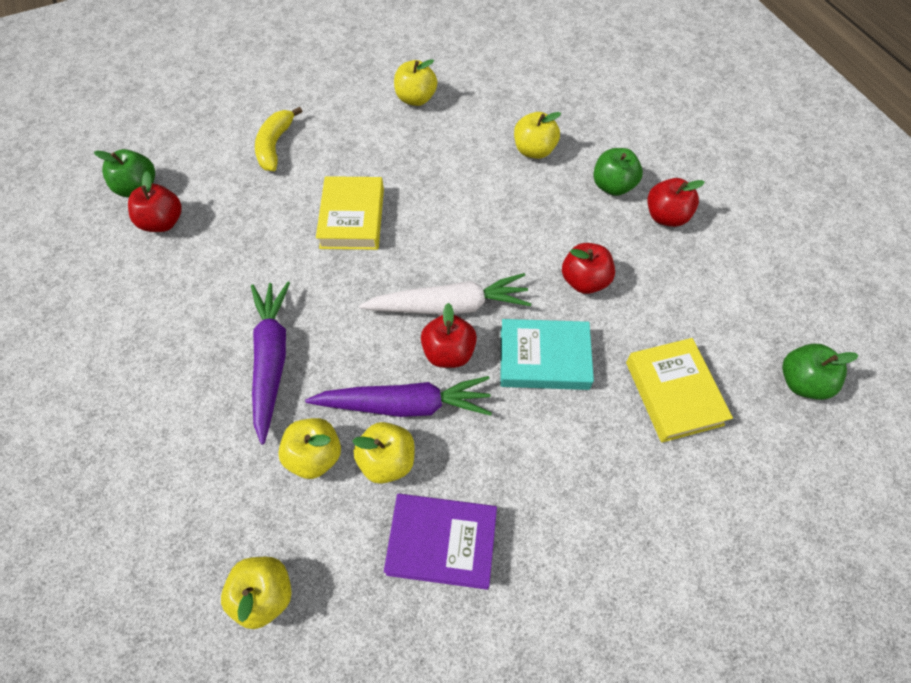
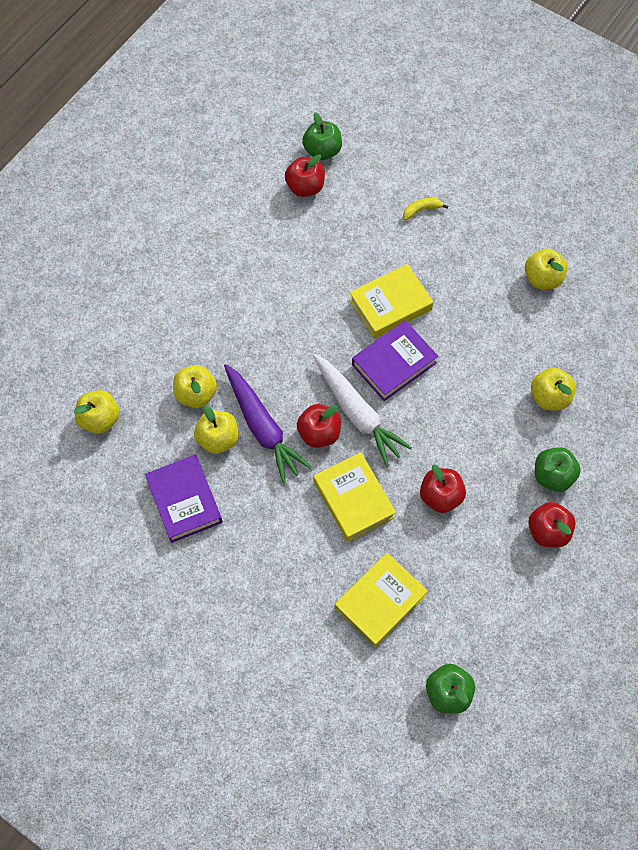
camera: 60 degrees right, 5 degrees up
(272, 360) = (244, 326): purple carrot -> none
(275, 145) = (421, 210): yellow banana -> yellow banana, size x0.61
(417, 247) = (394, 364): none -> purple book
(544, 358) = (353, 499): turquoise book -> yellow book

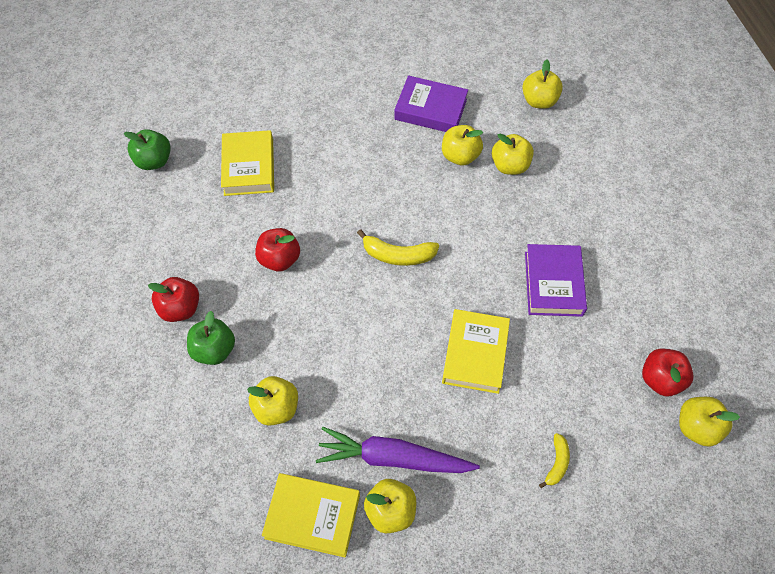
camera: 130 degrees right, 5 degrees down
(262, 427) = (444, 187): purple carrot -> purple carrot (393, 458)
(319, 433) = (405, 219): red apple -> none
(322, 151) = (696, 427): green apple -> yellow apple
(353, 499) = (334, 204): yellow book -> yellow book (312, 516)
(357, 413) = (398, 255): white carrot -> yellow banana
(394, 364) = (417, 313): purple book -> purple book (553, 283)

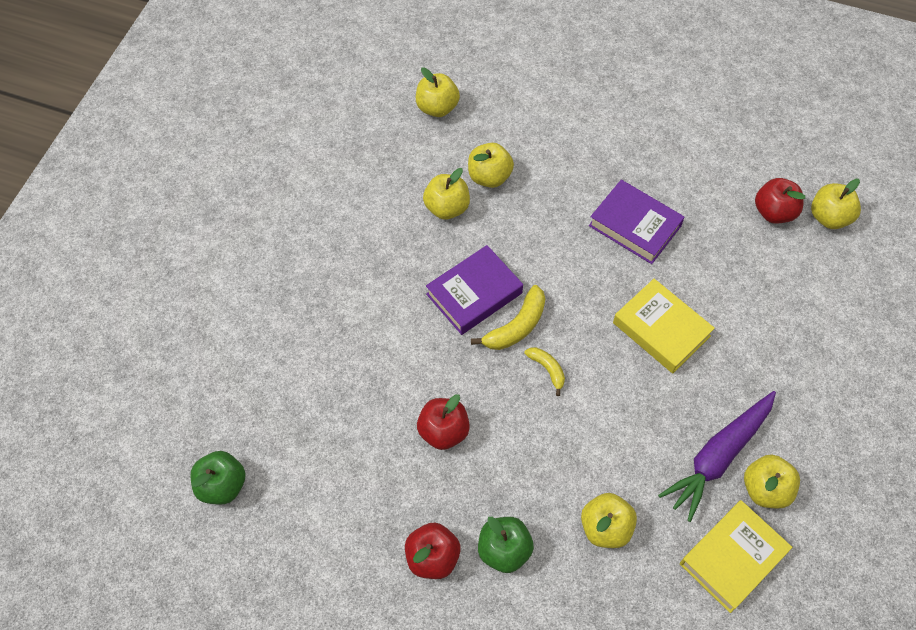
camera: 55 degrees left, 0 degrees up
(249, 167) = (308, 397): yellow book -> none
(430, 109) = (373, 196): purple book -> purple book (474, 293)
(556, 463) = (799, 335): yellow banana -> yellow banana (547, 369)

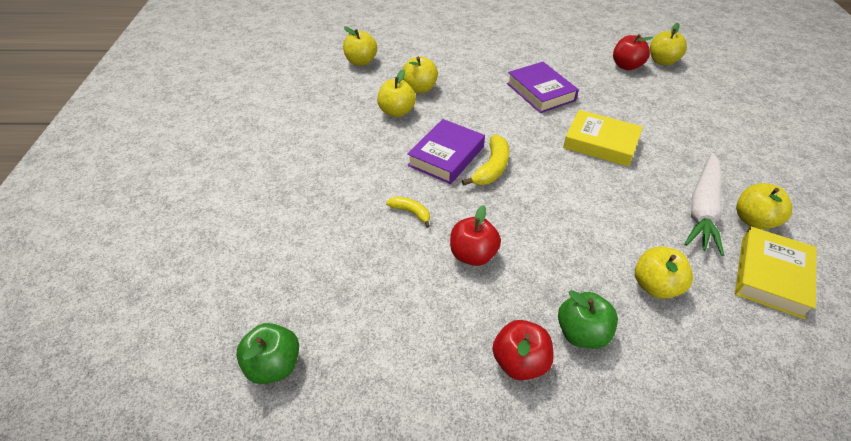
camera: 20 degrees left, 15 degrees down
(547, 369) = (533, 189): yellow banana -> yellow banana (411, 212)
(634, 226) = (540, 92): purple book -> purple book turned 45 degrees clockwise
(718, 457) = (702, 209): purple carrot -> white carrot

